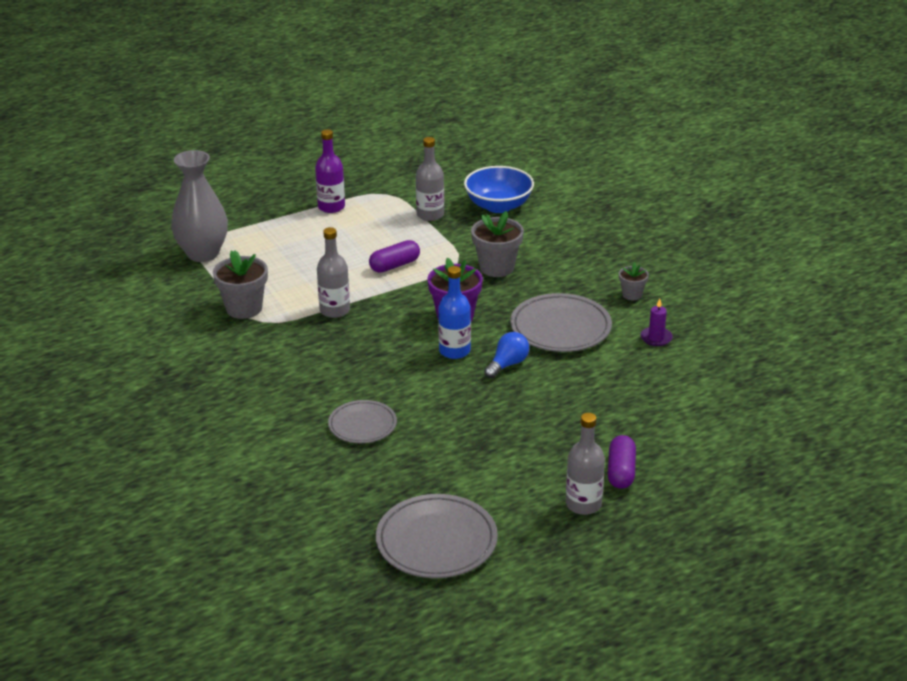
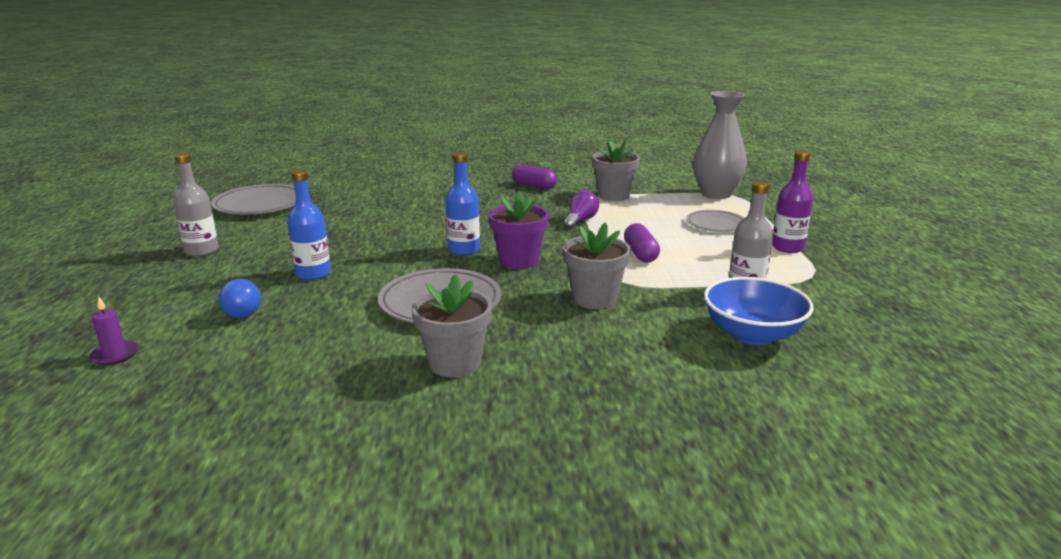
camera: 115 degrees right, 10 degrees down
(334, 310) = (580, 220): grey bottle -> purple light bulb
(362, 425) = (411, 206): grey plate -> grey plate (716, 224)
(507, 364) = (414, 265): blue light bulb -> blue light bulb (242, 311)
(569, 410) = (313, 274): none -> blue bottle
(621, 472) = (205, 273): purple capsule -> purple capsule (534, 186)
(632, 295) = (455, 363): grey flower pot -> grey flower pot, size x1.80
(656, 338) = (351, 350): purple candle -> purple candle (115, 355)

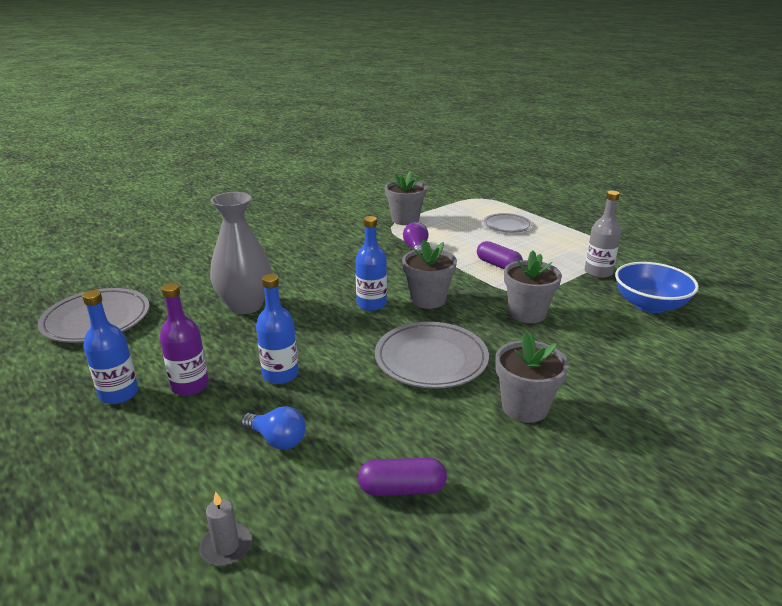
camera: 35 degrees left, 5 degrees up
(115, 355) = (226, 546): purple candle -> grey candle
(201, 251) = (119, 394): grey bottle -> blue bottle
(519, 260) = (428, 299): purple flower pot -> grey flower pot
(534, 186) = (332, 226): purple capsule -> purple capsule (402, 489)
(716, 194) = (470, 200): grey vase -> grey vase (245, 306)
(787, 247) = (572, 232): purple bottle -> purple bottle (190, 385)

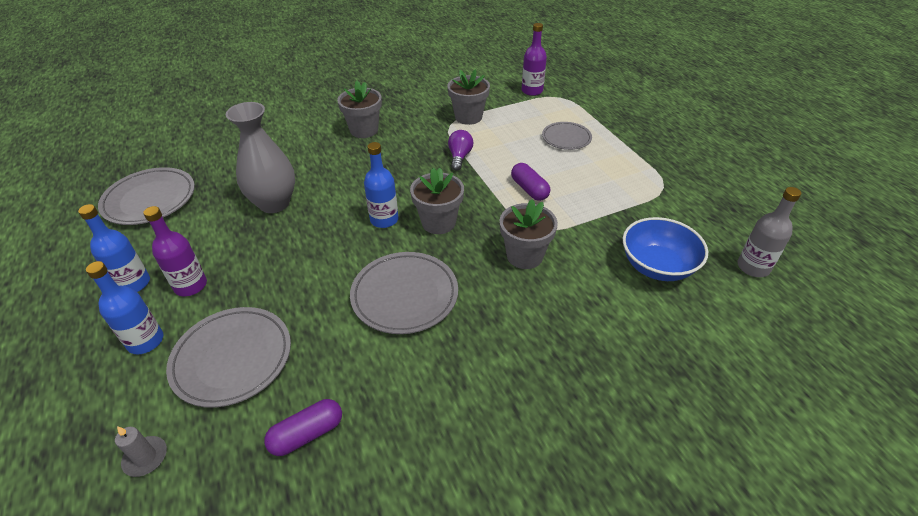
camera: 15 degrees right, 15 degrees up
(277, 440) = (232, 358): blue light bulb -> grey plate
(280, 374) = (267, 288): blue bottle -> blue bottle (145, 341)
(402, 489) = (307, 434): purple capsule -> purple capsule turned 45 degrees counterclockwise
(453, 196) = (532, 91): none -> purple bottle
(525, 407) = (461, 368): grey flower pot -> grey flower pot (364, 130)
(598, 272) = (627, 214): grey bottle -> grey bottle (753, 267)

